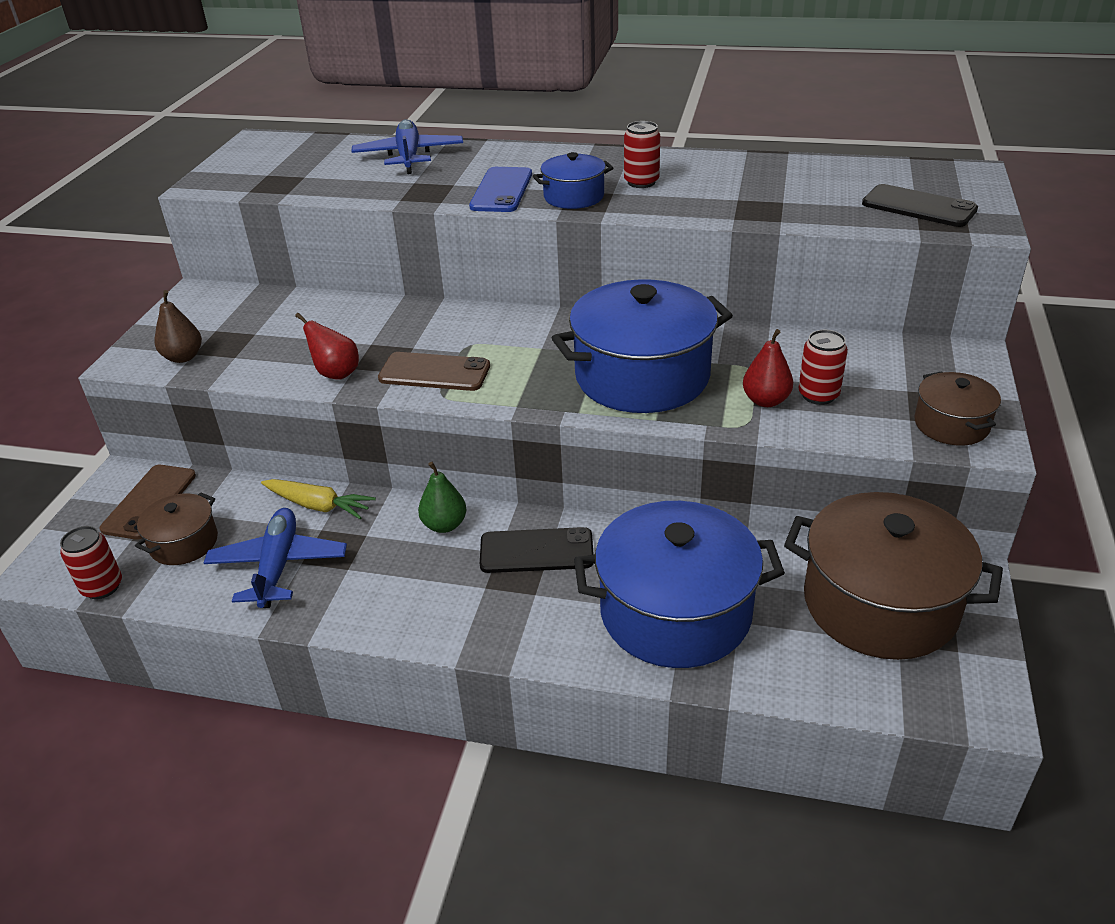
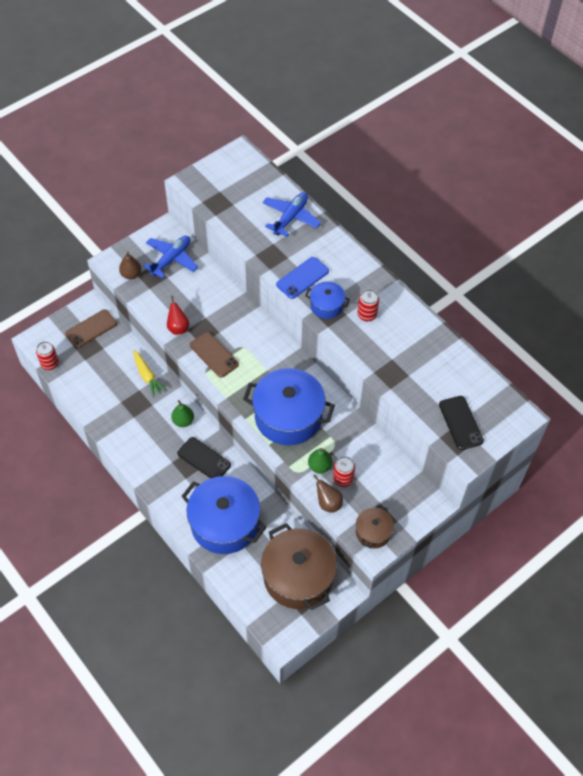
camera: 35 degrees right, 20 degrees up
(184, 543) = (89, 361): brown pot -> none
(278, 566) = (112, 397): blue plane -> blue plane (171, 259)
(765, 401) = (319, 466): red pear -> green pear
(841, 431) = (328, 503): none -> brown pear

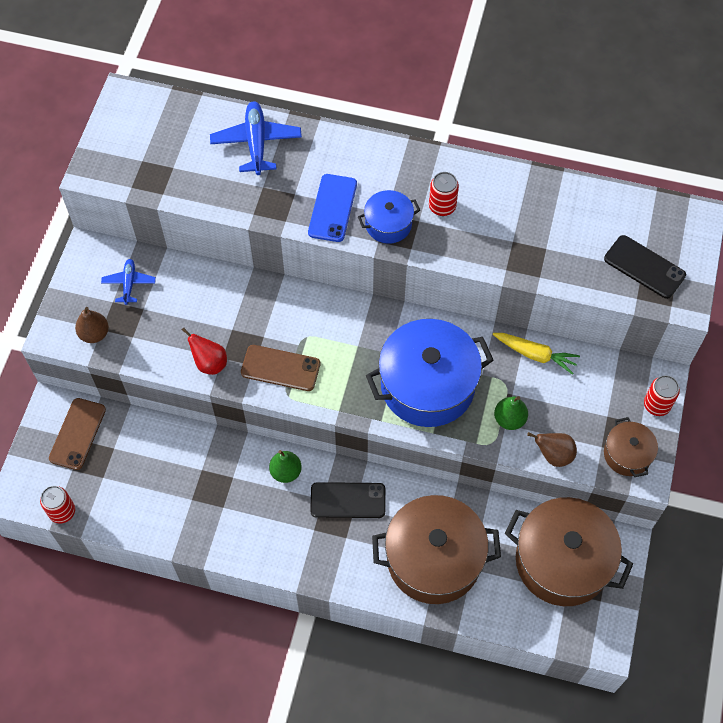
camera: 35 degrees left, 5 degrees up
(147, 376) = (197, 446): yellow carrot -> yellow carrot (535, 354)
(171, 259) = (129, 284): blue plane -> blue plane, size x0.60
(224, 523) = (434, 559): blue pot -> brown pot
(343, 479) = (546, 416): red can -> red can (656, 405)

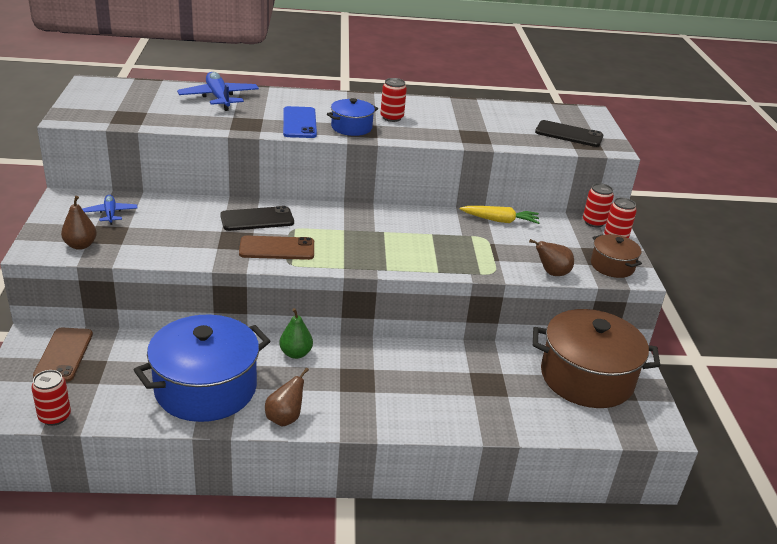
camera: 20 degrees left, 30 degrees down
(209, 363) = (205, 252): red pear -> none
(255, 554) = (285, 418): none -> brown pear
(348, 500) = (365, 365): black phone -> black phone (257, 219)
(427, 385) = (418, 245): blue pot -> blue pot (205, 388)
(434, 559) = (468, 394): brown pot -> none
(509, 419) = (501, 257): green pear -> none
(644, 374) = (594, 222): none -> red can

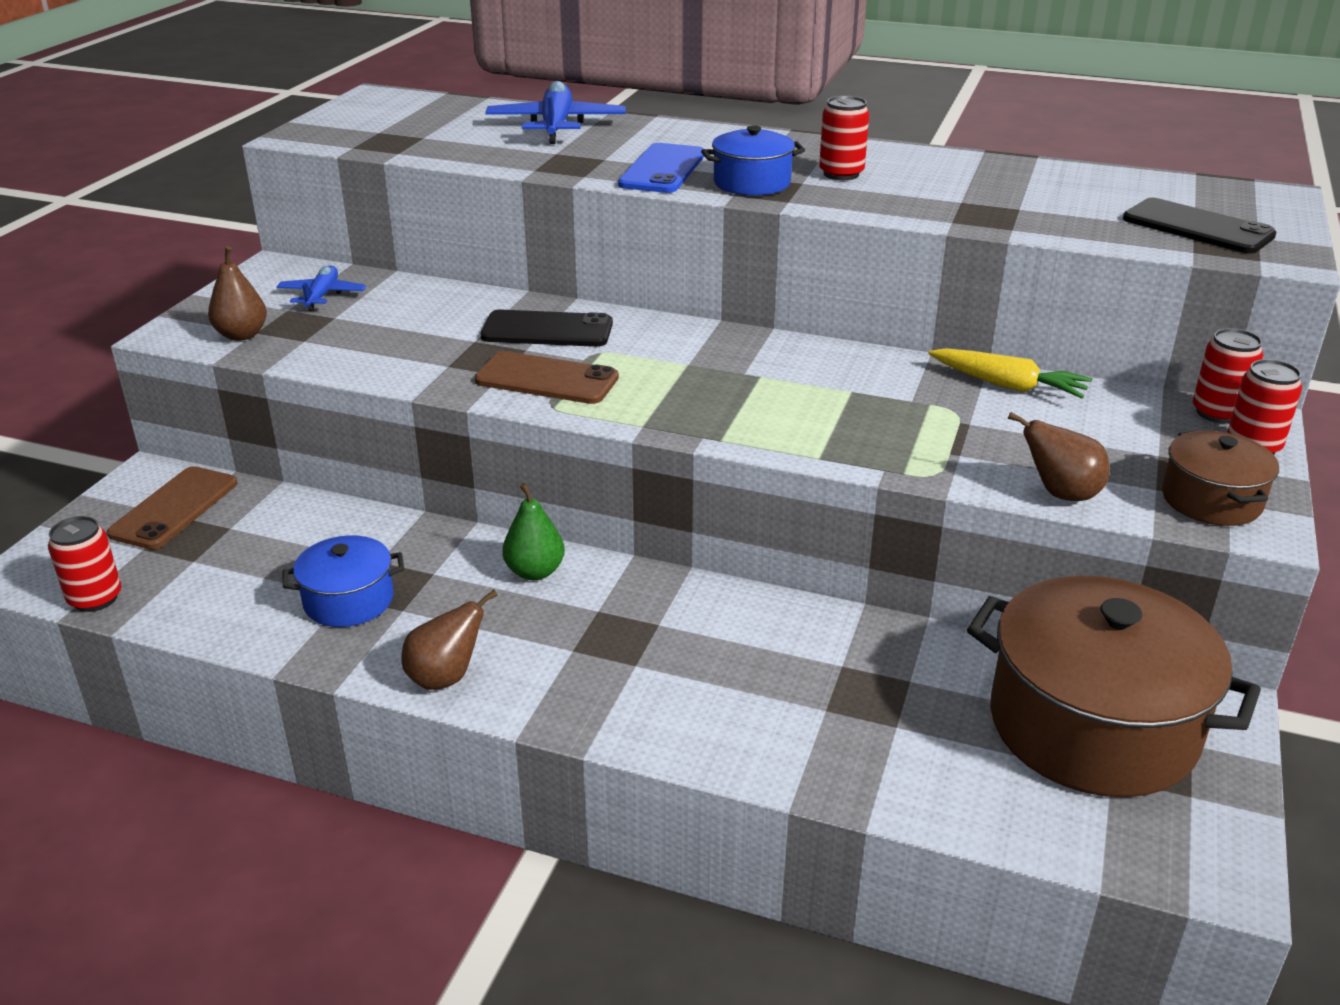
camera: 25 degrees right, 0 degrees up
(205, 388) = (348, 600): blue pot -> blue pot, size x0.49

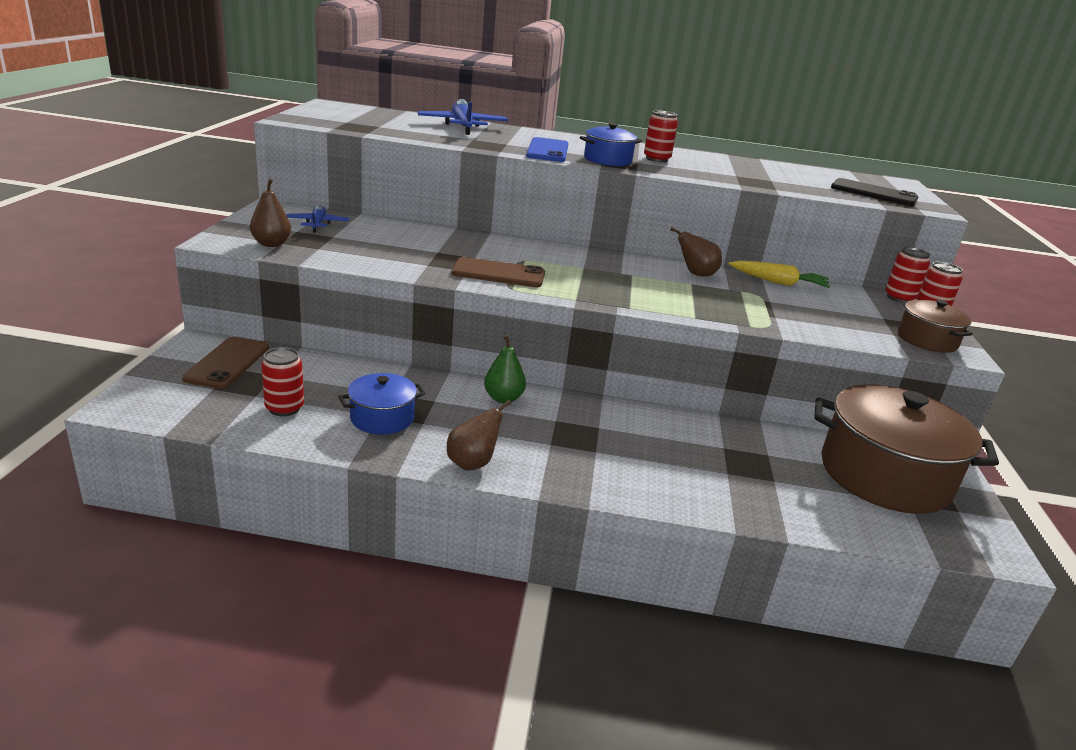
camera: 15 degrees left, 5 degrees down
(95, 598) = (188, 421): red can -> red can (284, 408)
(547, 330) = (482, 247): black phone -> none
(1060, 494) = (845, 337): brown pear -> brown pear (696, 274)

